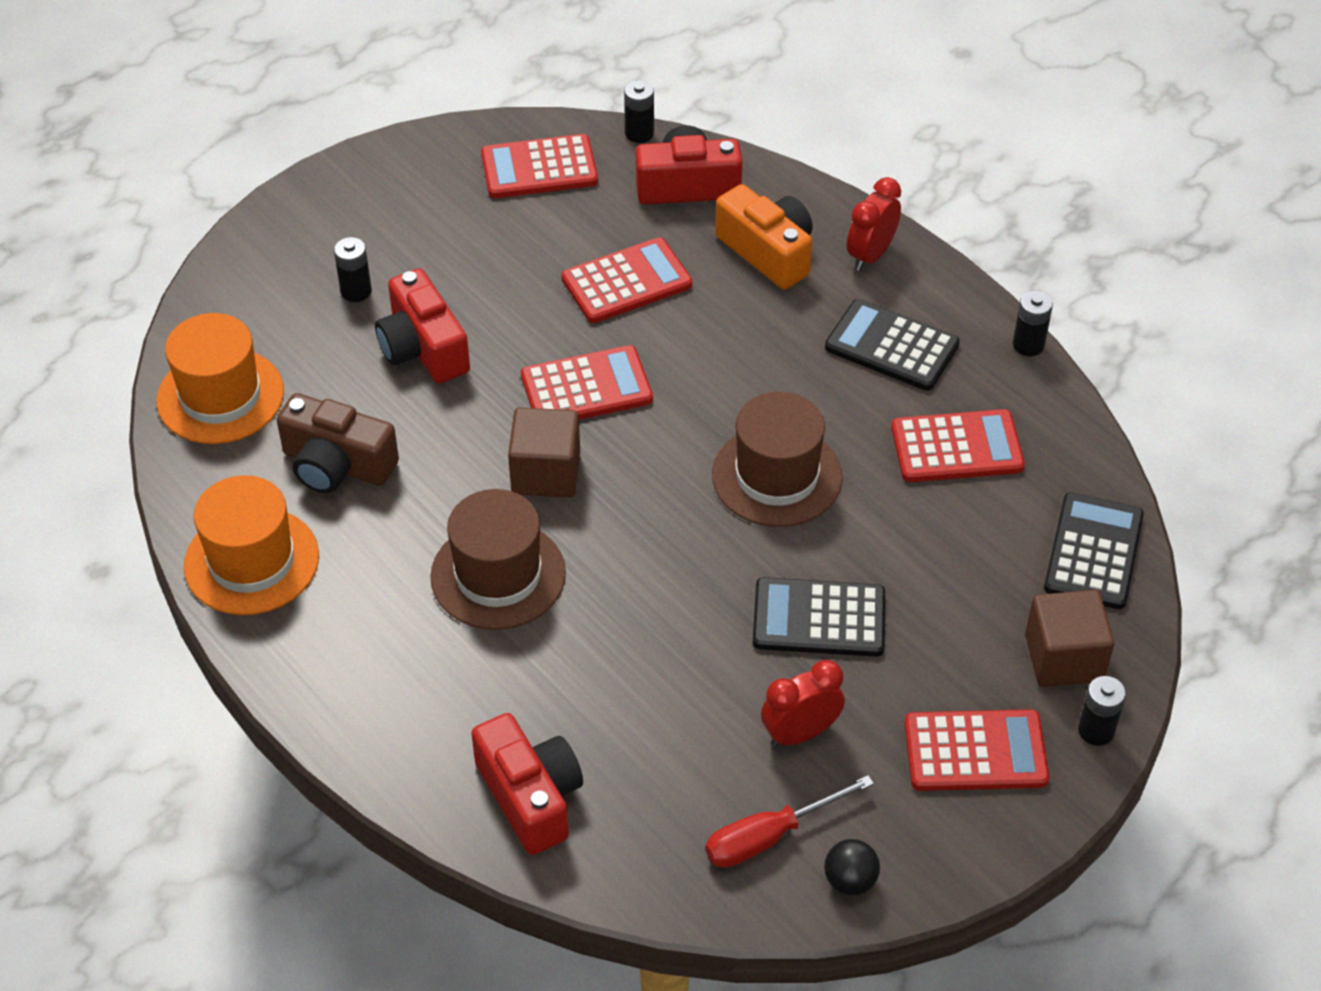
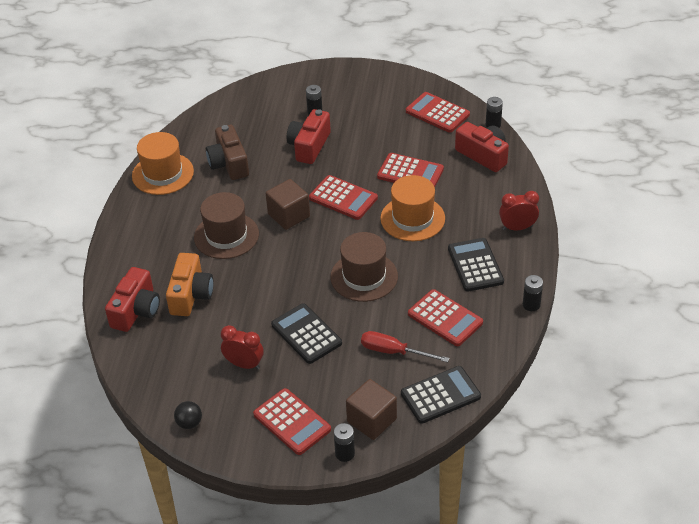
camera: 50 degrees right, 5 degrees down
(220, 396) = (226, 116): orange hat -> orange hat (412, 218)
(768, 252) = (478, 199): orange camera -> orange camera (190, 295)
(769, 836) = (186, 387): red screwdriver -> red screwdriver (393, 352)

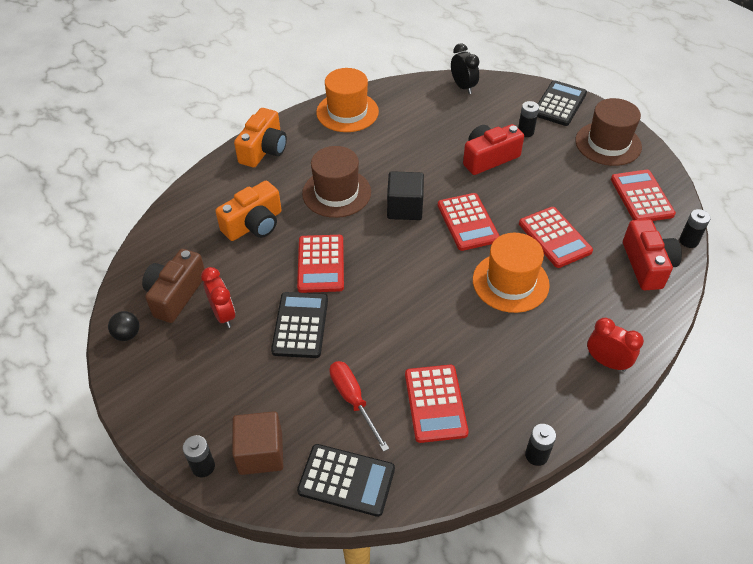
camera: 40 degrees right, 5 degrees up
(129, 240) = (264, 150): none -> orange camera
(136, 310) = (203, 209): red camera -> none
(229, 163) = (406, 134): brown camera -> brown camera (175, 294)
(232, 104) = (463, 87): none -> black clock
(289, 215) = (405, 208): brown cube -> black cube
(292, 422) = (198, 398): red calculator -> red calculator (320, 264)
(364, 276) = (407, 307): brown hat -> brown hat (608, 144)
(475, 265) = (522, 371): black calculator -> black calculator (559, 104)

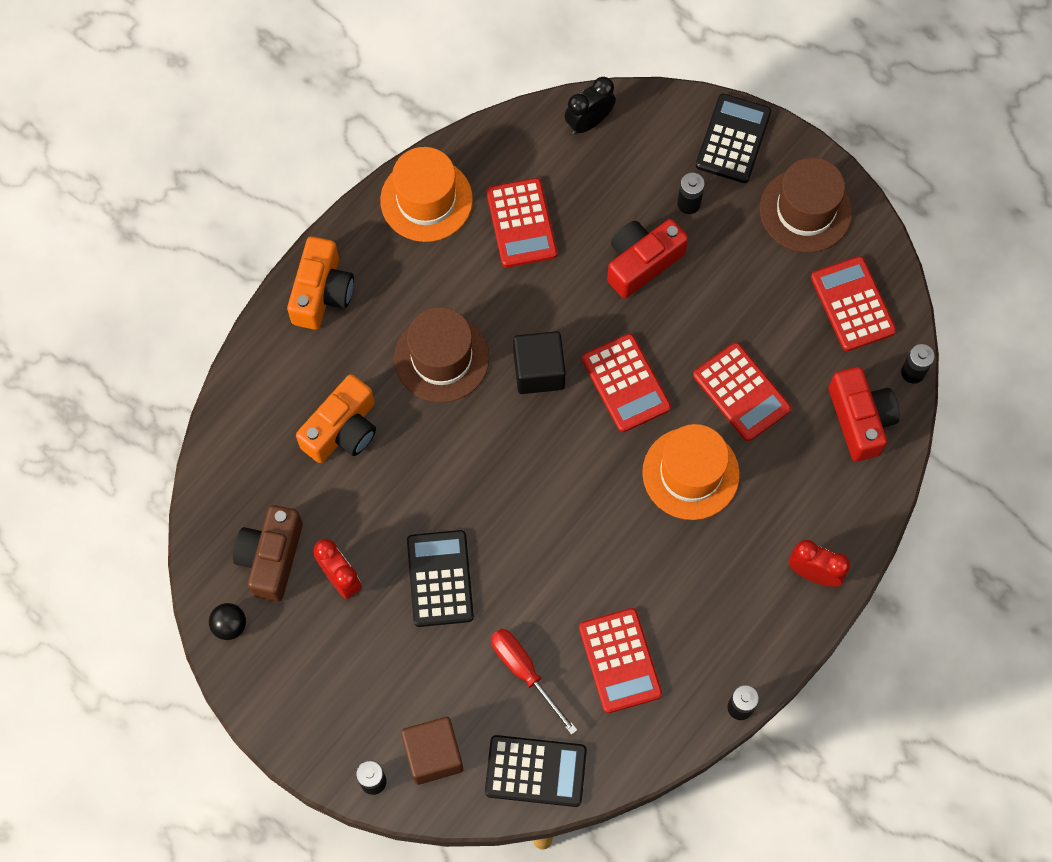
camera: 10 degrees left, 20 degrees up
(320, 264) = (445, 482): red calculator -> red calculator (521, 223)
(463, 87) = (589, 122): black clock -> black clock turned 90 degrees counterclockwise

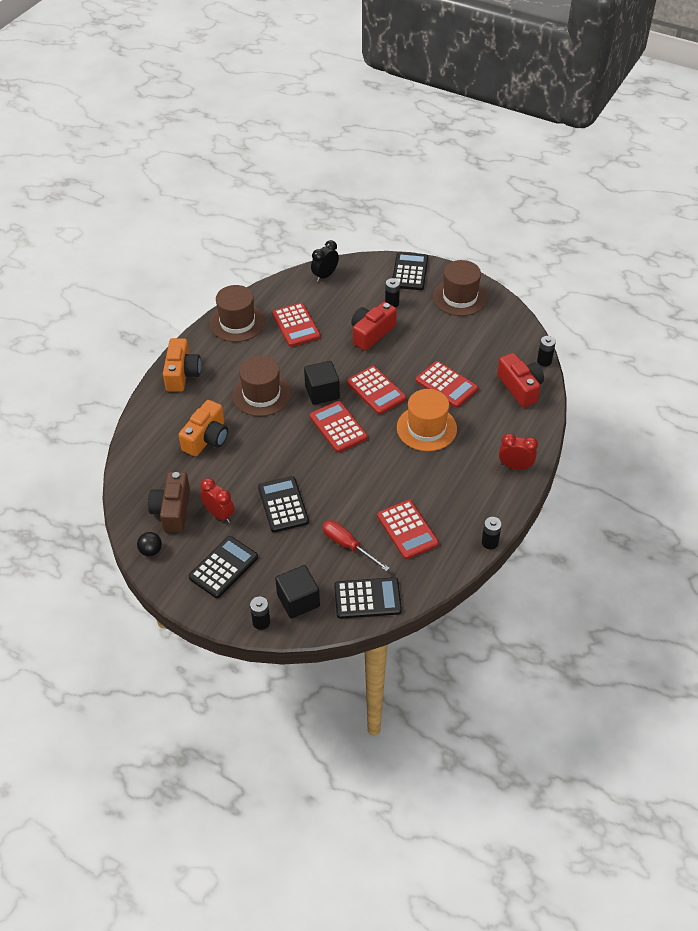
camera: 10 degrees left, 20 degrees down
(333, 676) = (223, 567): none -> black calculator
(426, 200) = (237, 322): orange hat -> brown hat
(433, 755) = (298, 600): brown cube -> black cube
(852, 304) = (499, 335): red calculator -> red calculator (338, 427)

